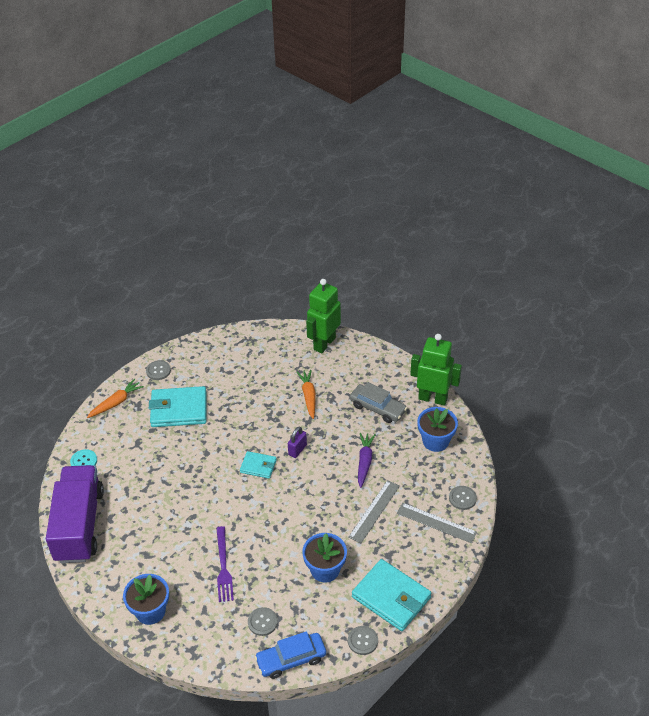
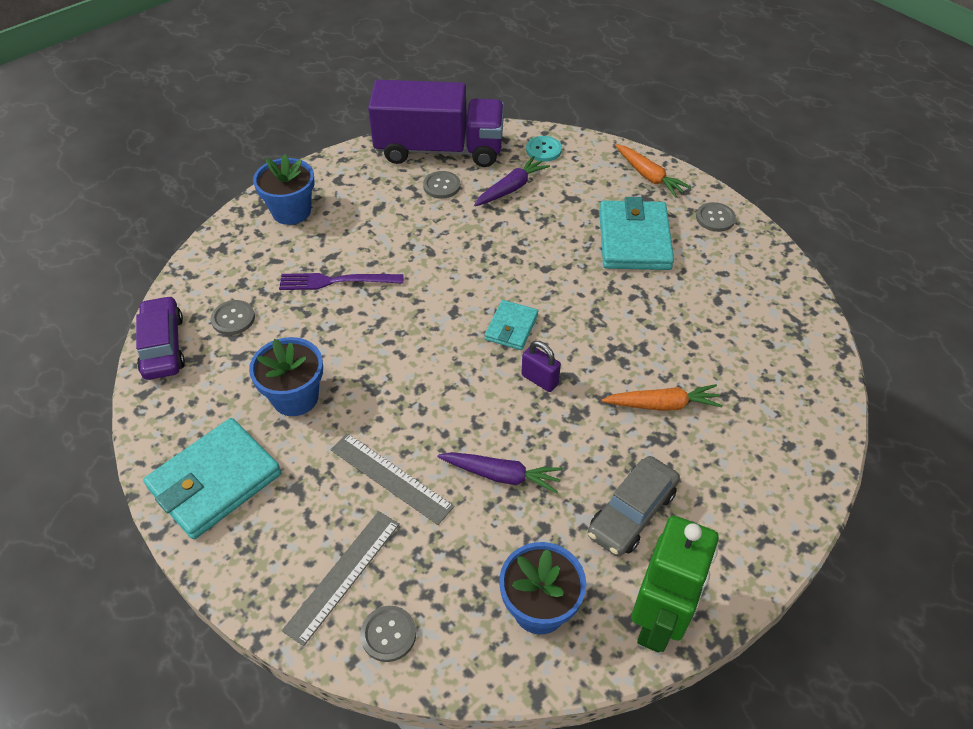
camera: 95 degrees right, 5 degrees up
(126, 477) = (511, 188): none -> purple carrot
(291, 659) = (163, 346): blue car -> purple car
(324, 343) = (802, 440): green robot -> none
(362, 641) = (155, 433): grey button -> grey button (441, 186)

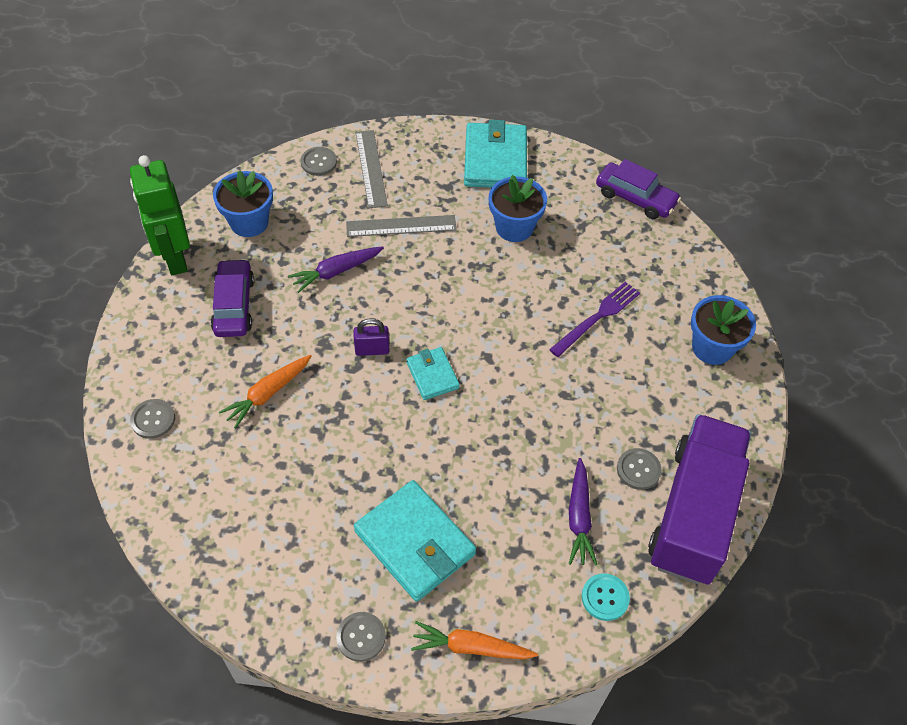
camera: 135 degrees right, 5 degrees up
(233, 318) = (622, 243): grey button -> grey button (153, 419)
(439, 149) = (694, 513): purple truck -> purple truck turned 150 degrees clockwise
(632, 513) = (234, 305): grey car -> purple car

